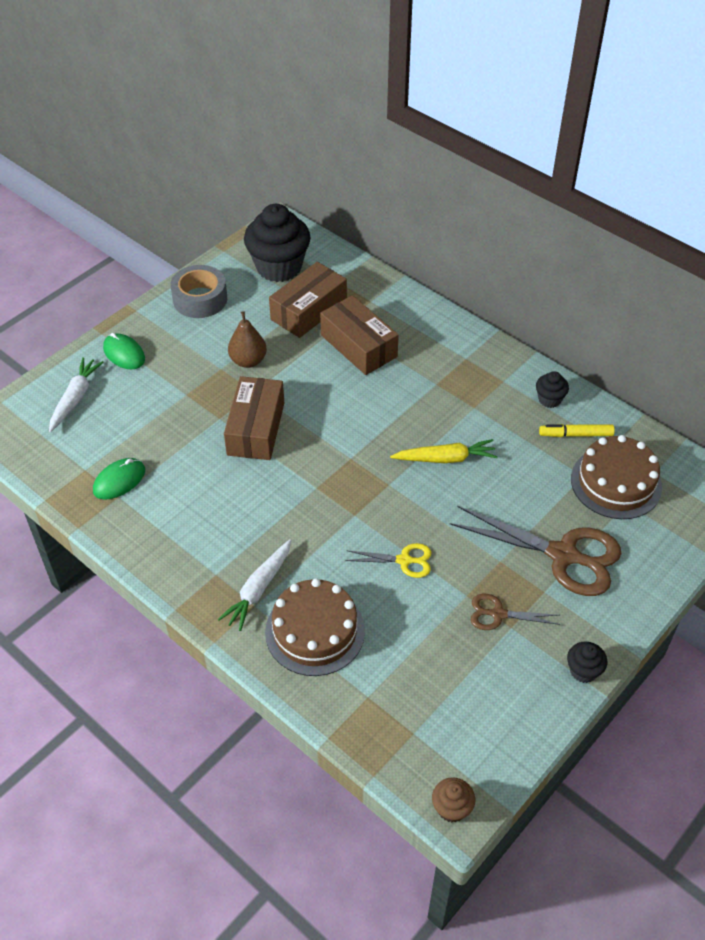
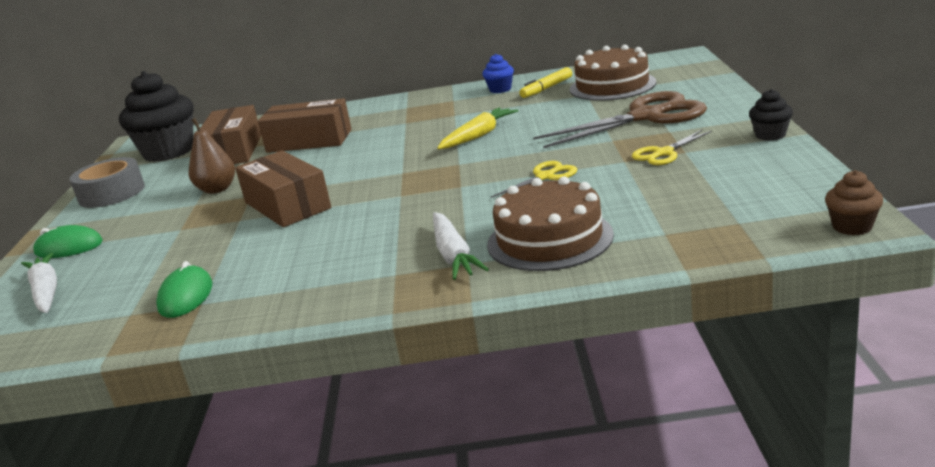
camera: 40 degrees left, 25 degrees down
(498, 614) = (663, 153): brown scissors -> yellow scissors
(549, 399) = (500, 89): black cupcake -> blue cupcake

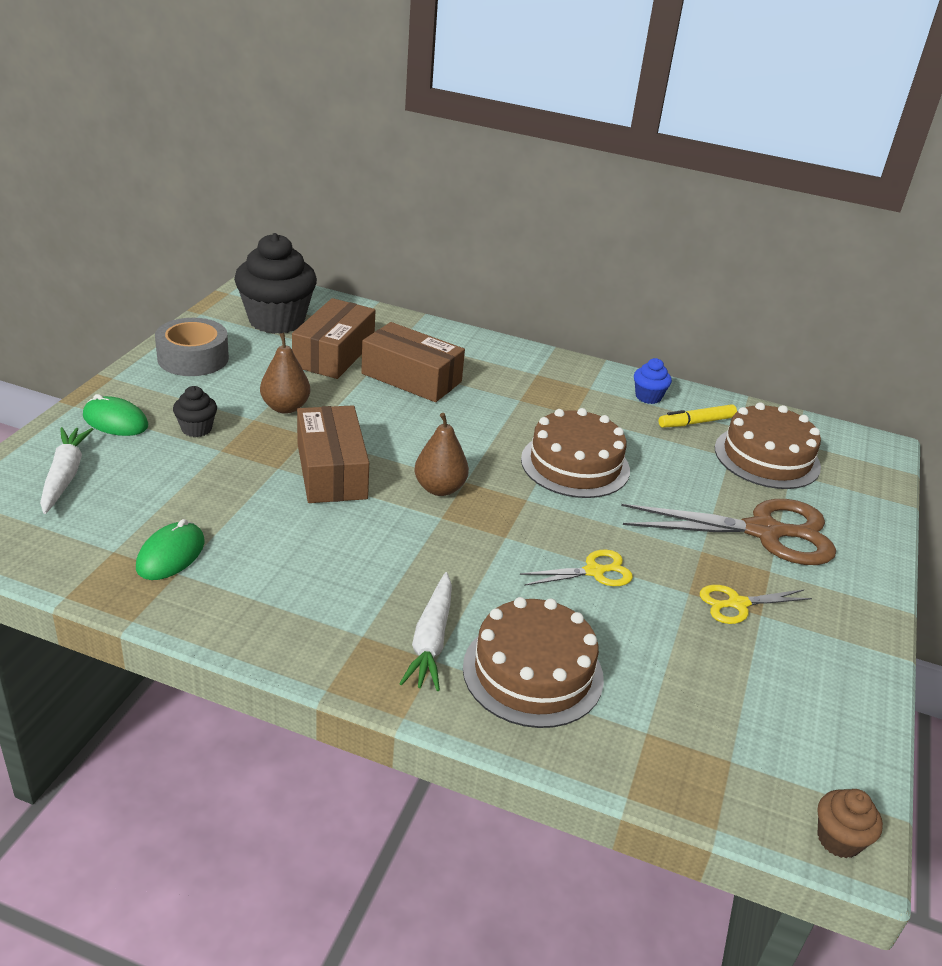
camera: 15 degrees right, 10 degrees up
(385, 182) = (439, 488): none -> brown pear
(478, 136) = (575, 464): yellow carrot -> brown cake
(770, 135) = (869, 641): black cupcake -> black cupcake (196, 429)

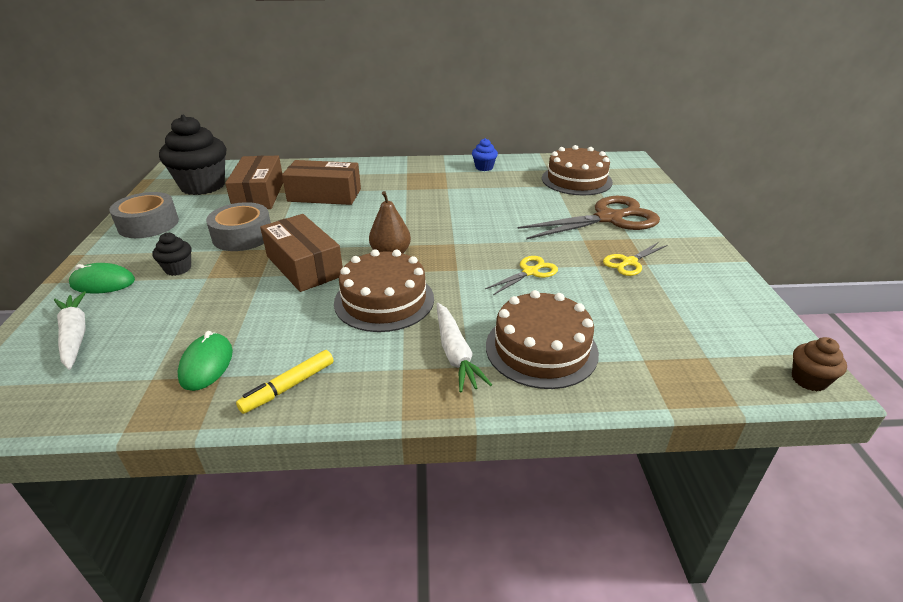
camera: 20 degrees left, 0 degrees up
(285, 407) = (242, 236): brown pear -> grey tape
(575, 464) = (469, 215): brown cake -> brown cake (384, 300)
(696, 422) = (522, 173): yellow marker -> yellow marker (288, 387)

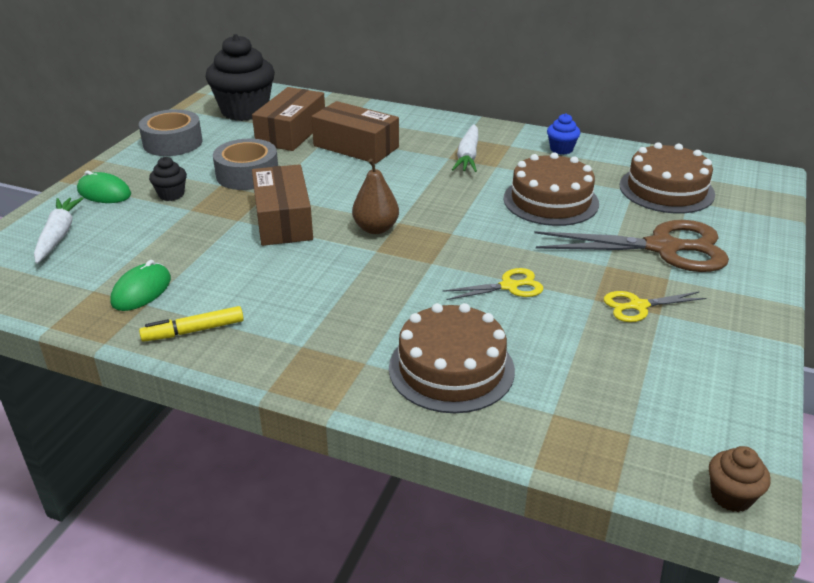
camera: 25 degrees right, 0 degrees up
(384, 300) = (333, 275): brown cake -> brown cake (550, 201)
(455, 353) = (361, 347): white carrot -> white carrot (468, 156)

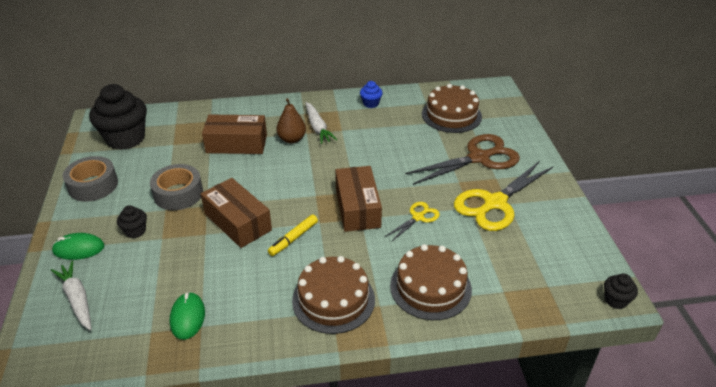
camera: 30 degrees left, 5 degrees up
(193, 331) = (253, 331): yellow marker -> yellow marker (293, 238)
(291, 132) = (179, 147): brown box -> brown box (357, 208)
(376, 228) = (305, 206): brown pear -> brown pear (292, 139)
(550, 201) = (394, 146): brown cake -> brown cake (333, 300)
(638, 306) = (494, 203): yellow scissors -> yellow scissors, size x2.00
(731, 496) = (615, 300): brown cupcake -> black cupcake

